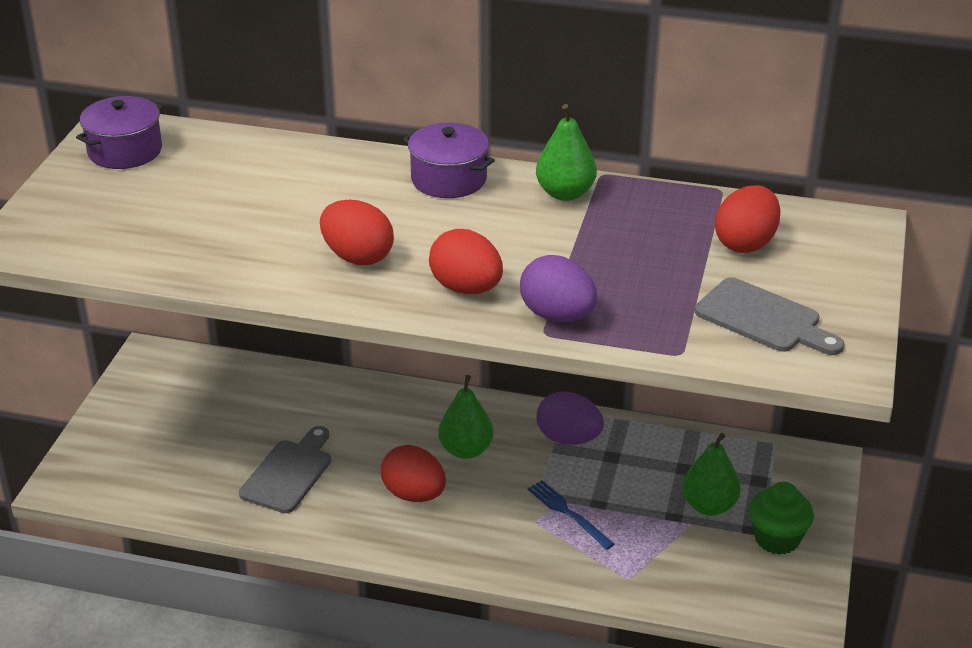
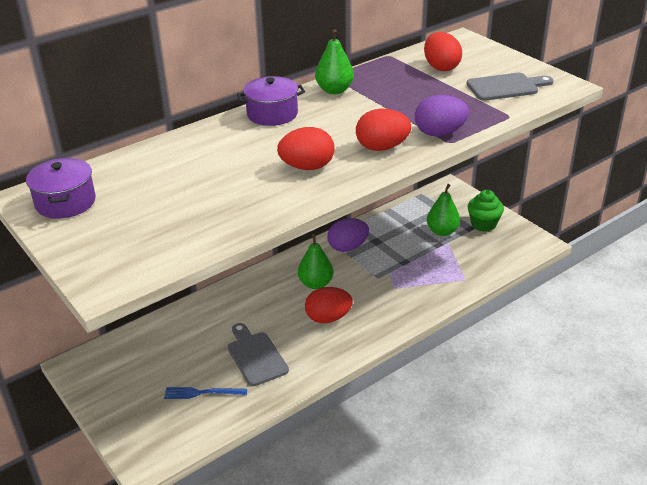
camera: 50 degrees left, 0 degrees up
(568, 513) = (400, 274): blue fork -> blue fork (202, 393)

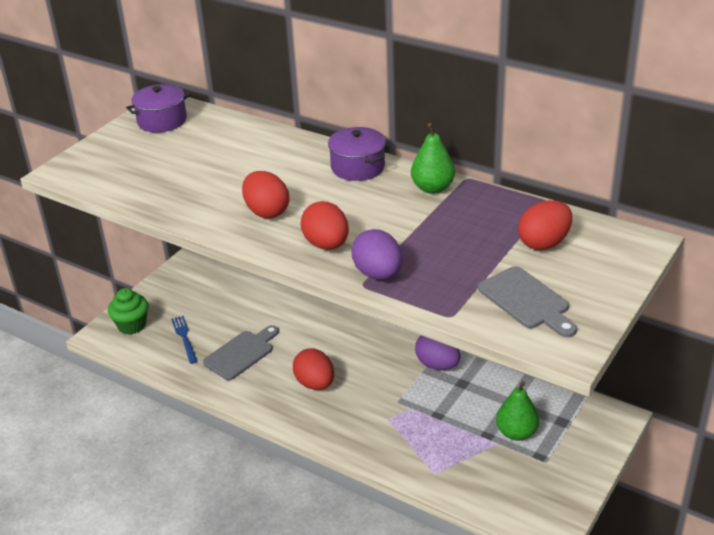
camera: 70 degrees right, 0 degrees up
(316, 284) = (363, 360): green pear -> none
(483, 224) = (556, 467): green cupcake -> green cupcake (132, 325)

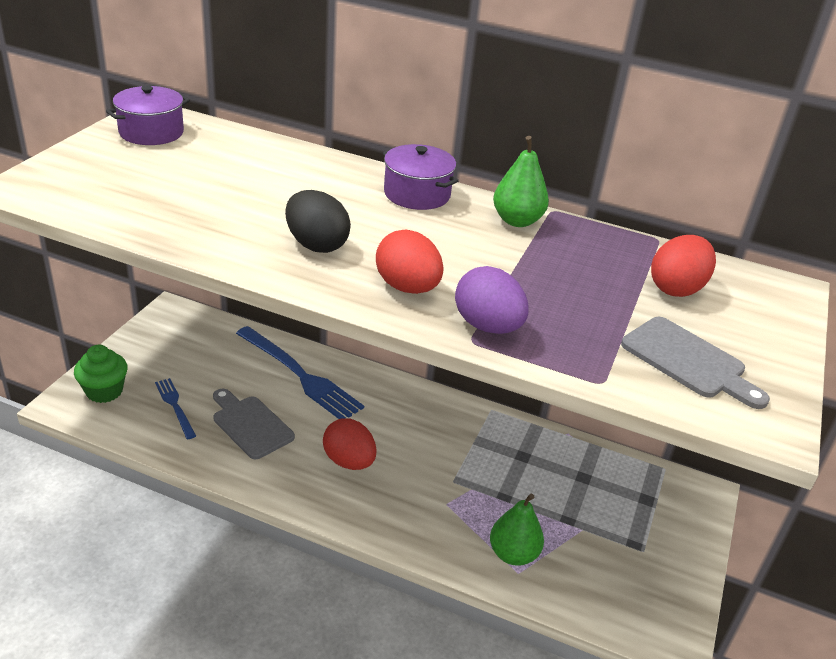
camera: 15 degrees left, 0 degrees up
(241, 353) = (250, 425): grey cutting board -> grey cutting board turned 75 degrees counterclockwise
(267, 212) = (316, 245): red egg -> black egg
(288, 314) = (300, 375): none -> blue fork
(437, 365) = (489, 434): purple egg -> none
(516, 433) = (600, 515): green pear -> green pear (513, 554)

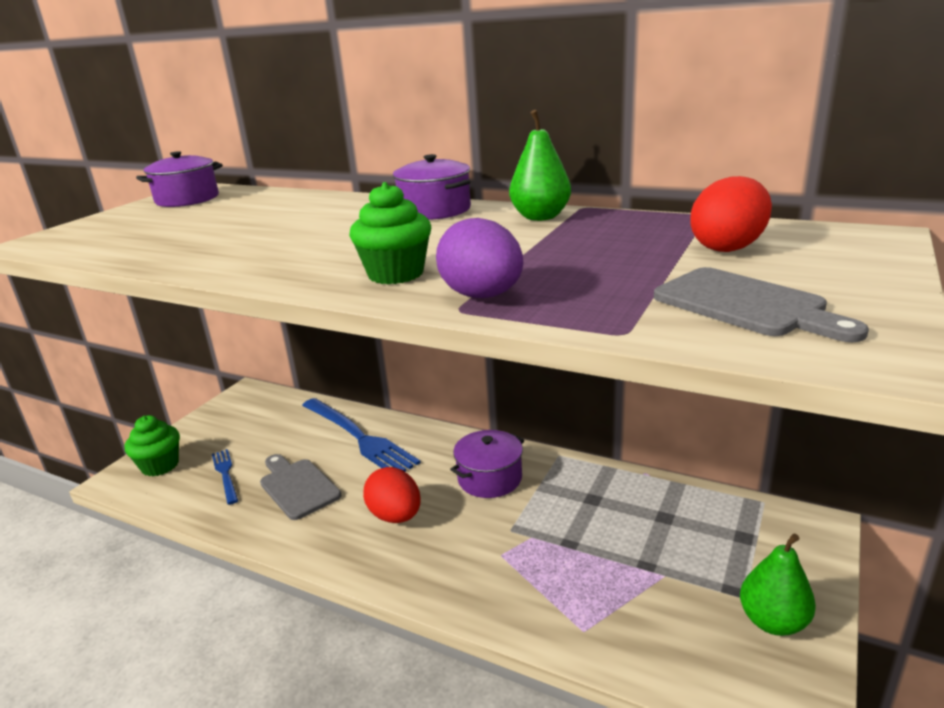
camera: 10 degrees right, 10 degrees down
(316, 245) = (307, 252): black egg -> none
(407, 287) = (396, 274): red egg -> green cupcake
(430, 429) = (489, 478): none -> purple pot
(513, 554) = (577, 608): green pear -> green pear (773, 621)

